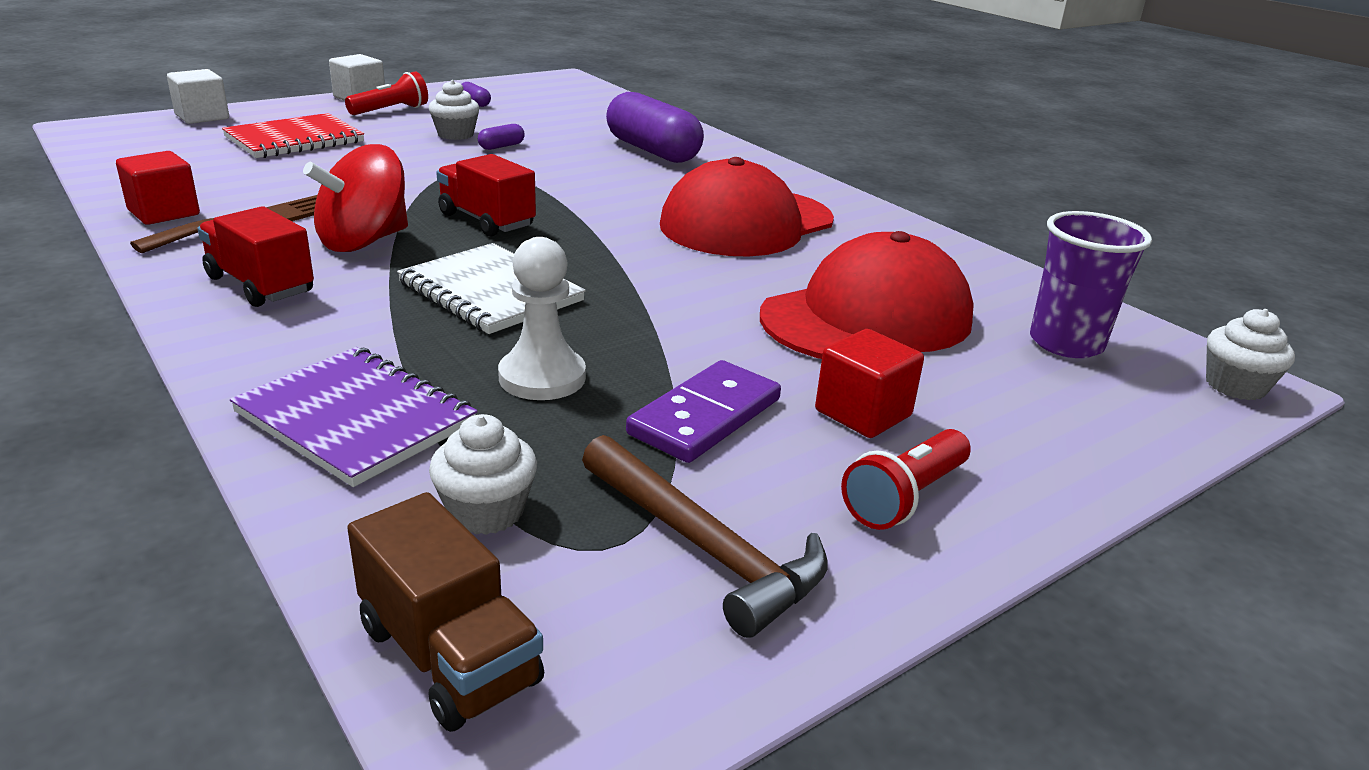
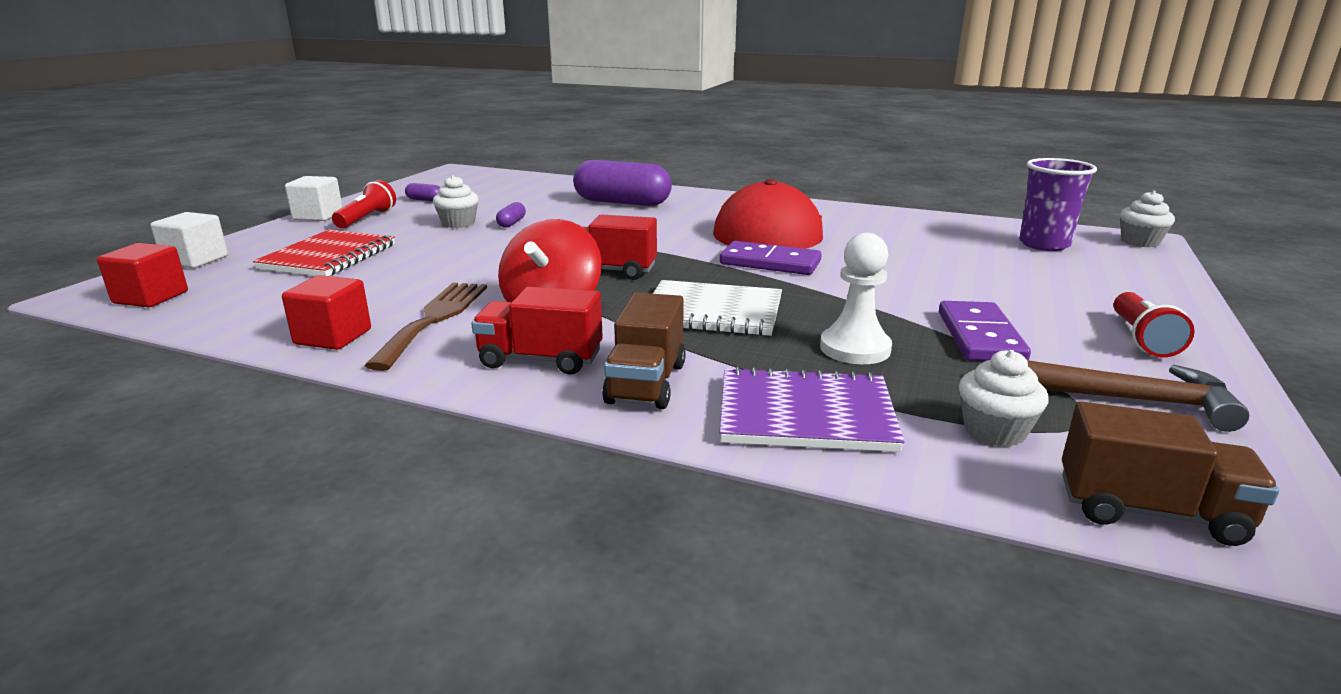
camera: 30 degrees left, 5 degrees down
(293, 337) = (646, 383): none -> brown truck
(660, 260) = (770, 263): none -> purple domino
(863, 413) = (1040, 307): red cube -> red cube (151, 297)
(867, 318) = (939, 260): red cap -> none

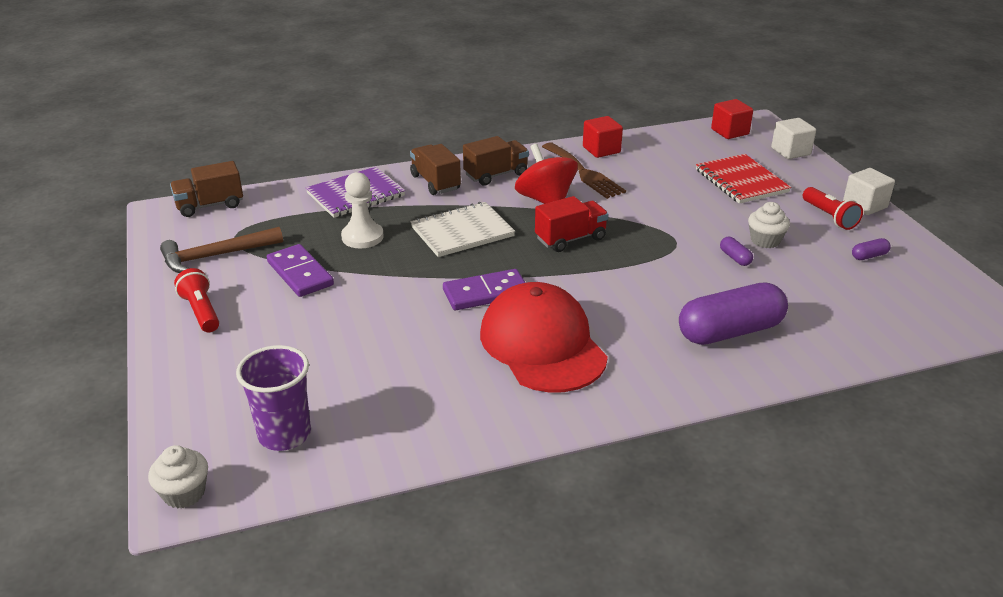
camera: 140 degrees right, 10 degrees up
(540, 360) = (496, 175): red truck -> brown truck
(994, 431) = (273, 216): white cupcake -> none

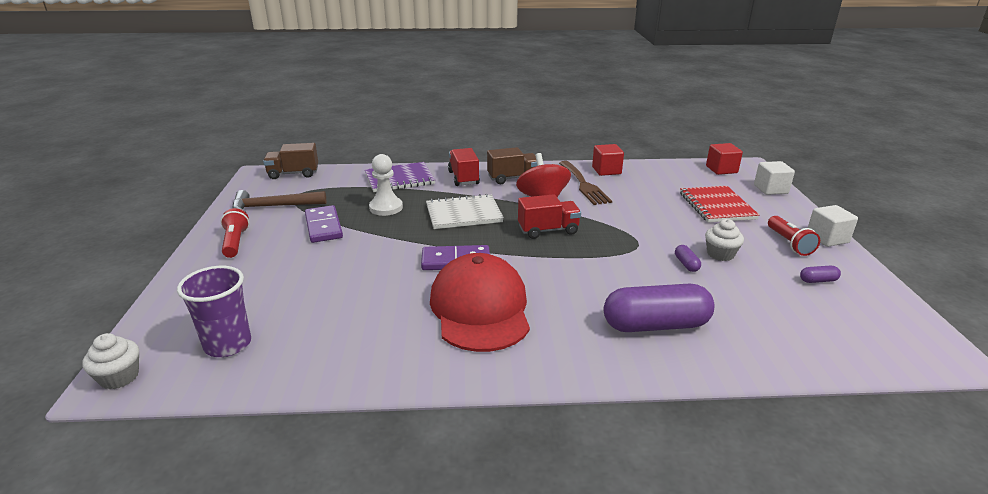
camera: 15 degrees right, 5 degrees down
(435, 182) = (463, 178): brown truck -> red truck

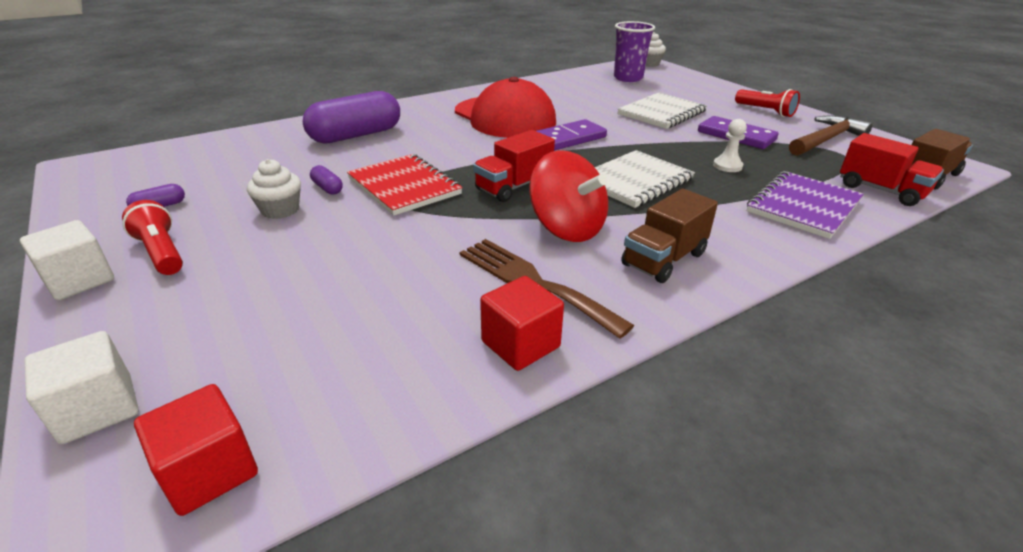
camera: 150 degrees right, 5 degrees up
(323, 267) = (661, 113): none -> white notebook
(386, 208) = (727, 166): white pawn -> white pawn, size x0.64
(463, 178) = (732, 235): red truck -> red truck (881, 190)
(717, 206) = (263, 302): red notebook -> red notebook (404, 186)

